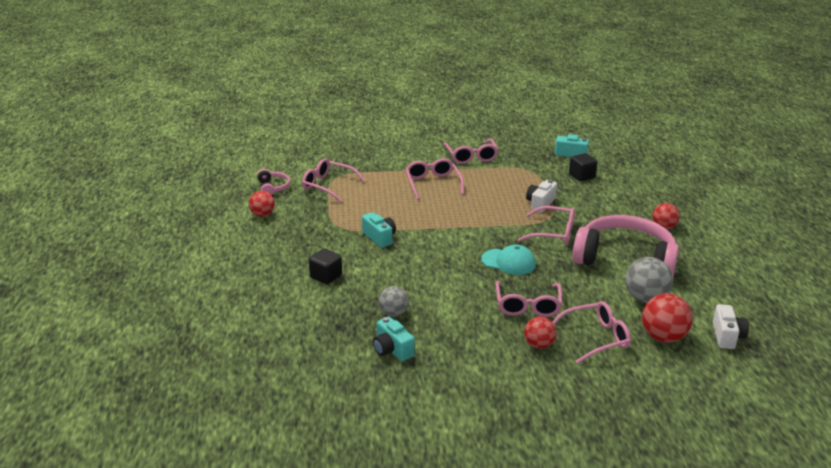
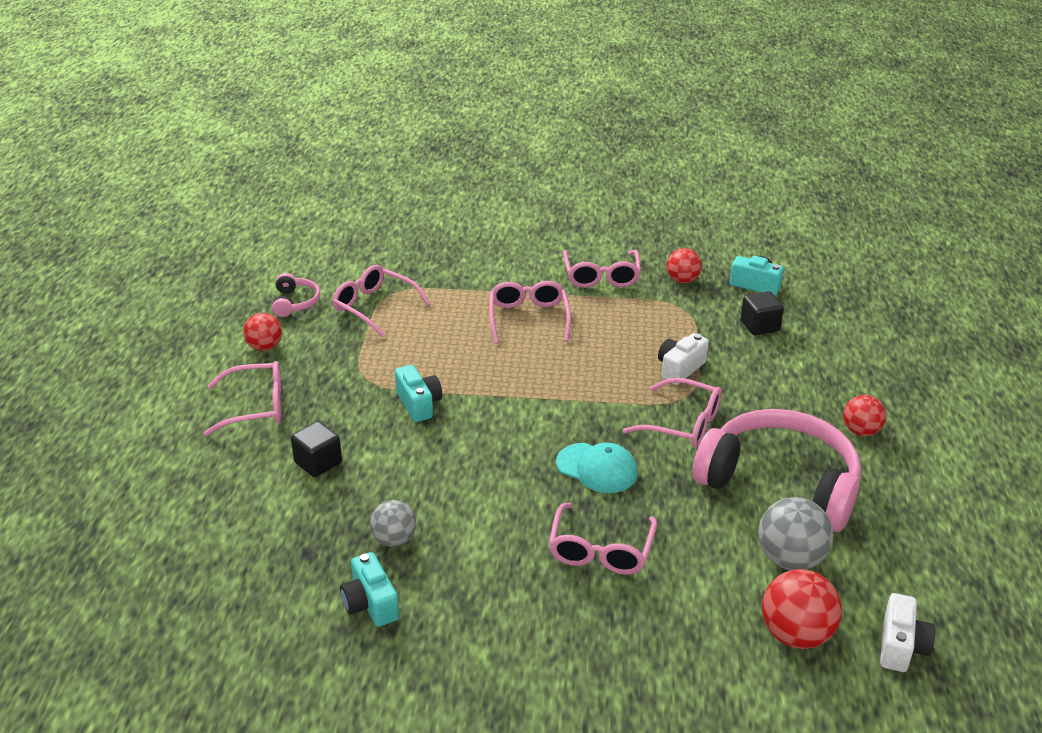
camera: 10 degrees right, 5 degrees up
(539, 345) = (594, 624): red ball -> red ball (682, 280)
(596, 338) = (687, 623): pink glasses -> pink glasses (256, 407)

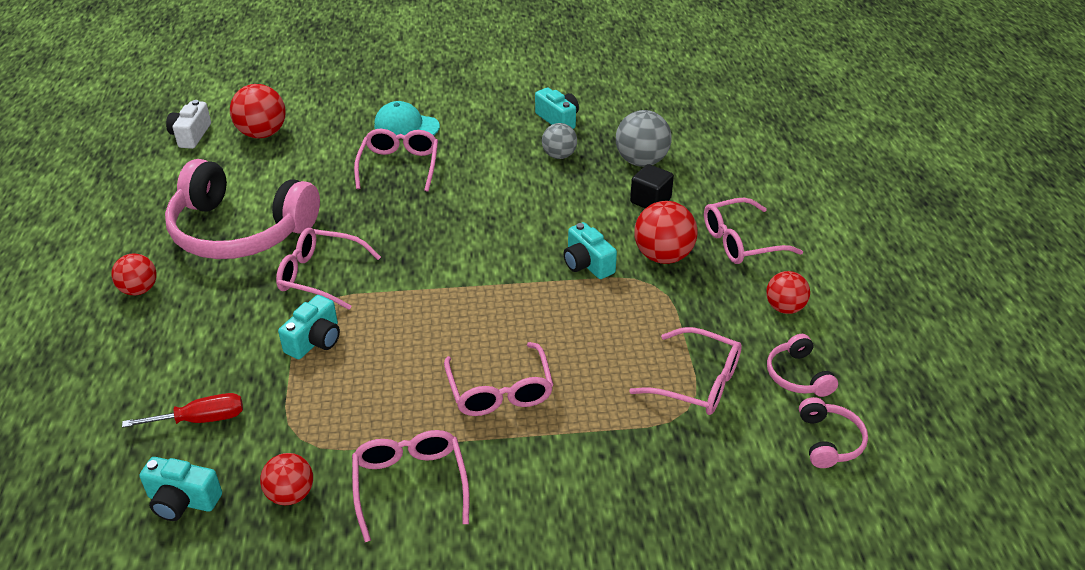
camera: 170 degrees right, 5 degrees up
(306, 267) = (829, 441): none -> pink headphones
(341, 402) = (663, 256): none -> red ball
(597, 468) = (405, 224): turquoise cap -> turquoise cap (406, 126)
(680, 368) = (315, 340): white camera -> turquoise camera
(759, 326) = (201, 419): black cube -> red screwdriver
(790, 559) = (251, 176): grey ball -> grey ball (641, 161)

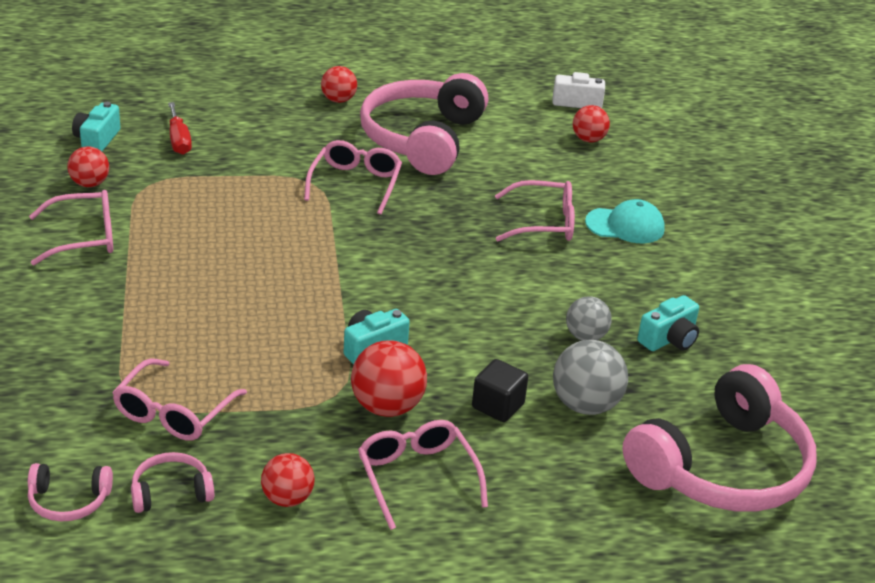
camera: 85 degrees right, 5 degrees down
(262, 134) = (588, 139): red ball -> red ball, size x0.65
(315, 340) = (265, 185): turquoise camera -> none
(406, 126) = (625, 226): turquoise cap -> turquoise cap turned 75 degrees clockwise
(500, 391) = (184, 285): pink glasses -> none
(694, 112) = (722, 467): none -> pink headphones

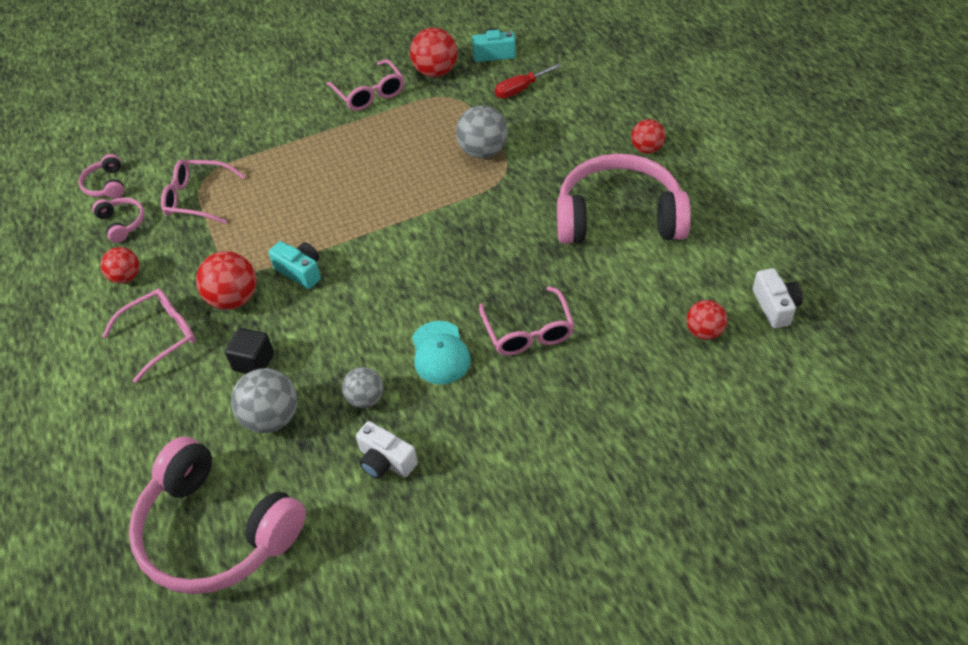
camera: 80 degrees right, 15 degrees up
(90, 184) = (436, 72): red ball -> red ball, size x1.54
(264, 187) = (483, 151): none -> grey ball
(355, 184) = (518, 198): pink glasses -> none
(625, 226) = (558, 393): turquoise cap -> turquoise cap (440, 353)
(669, 339) = (385, 461): turquoise camera -> white camera

